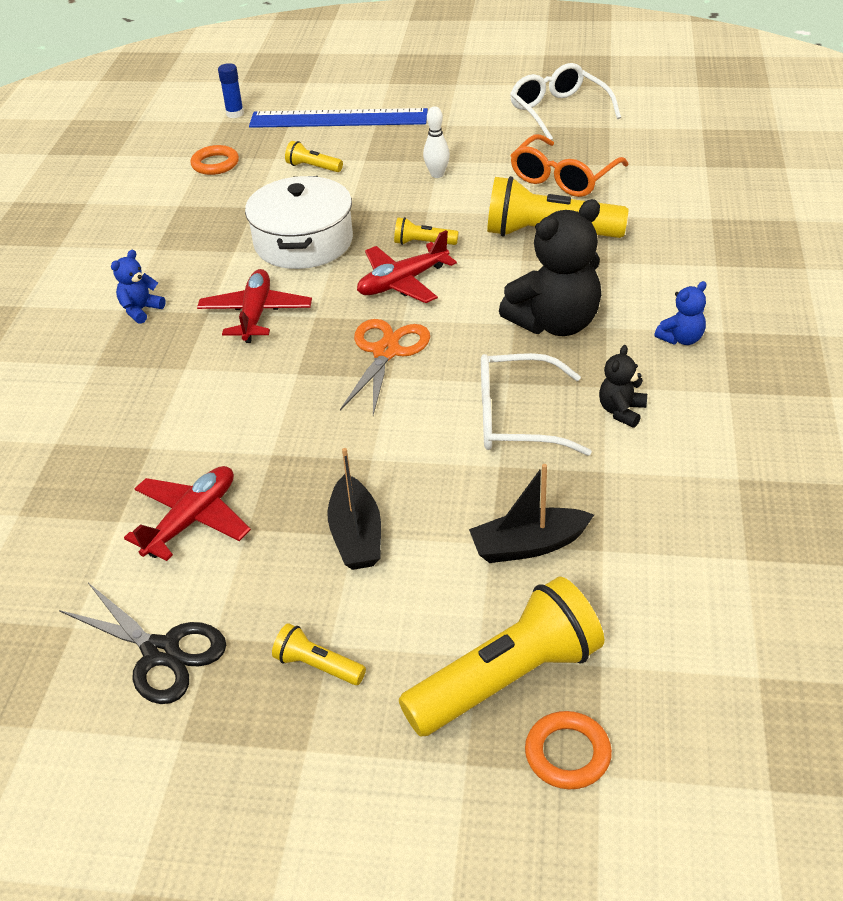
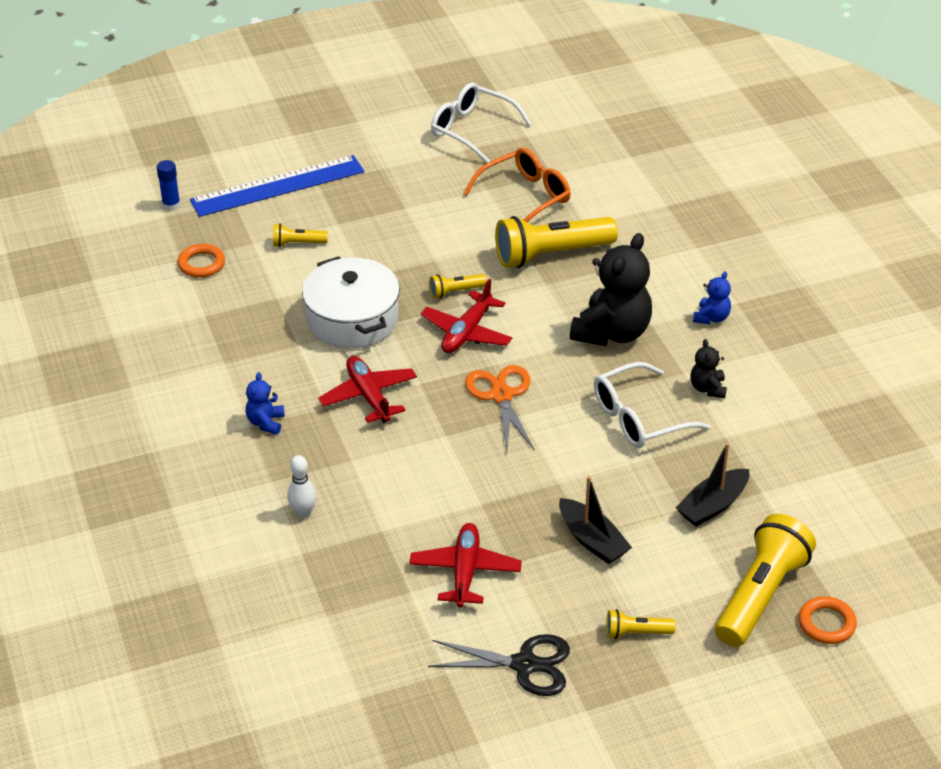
camera: 30 degrees left, 0 degrees up
(437, 174) = (415, 222): white bowling pin -> white bowling pin (303, 513)
(563, 178) = (524, 197): orange glasses -> orange glasses turned 135 degrees counterclockwise

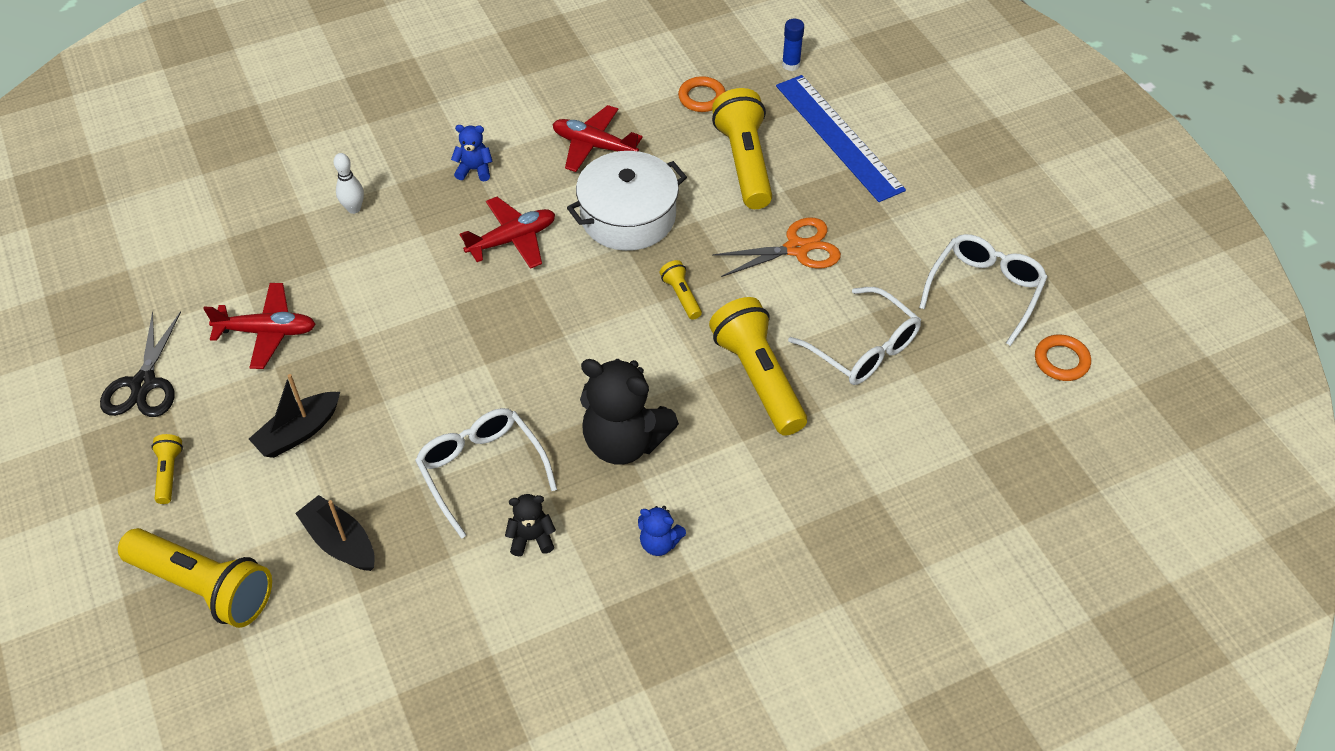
camera: 85 degrees right, 10 degrees up
(297, 243) = (744, 162): yellow flashlight -> yellow flashlight, size x2.17
(467, 332) = (614, 310): red plane -> red plane (594, 146)
(501, 395) = (515, 345): orange scissors -> orange scissors (797, 248)
(524, 197) = (862, 348): orange glasses -> white glasses
(826, 623) = (154, 651): orange ring -> orange ring (1061, 361)

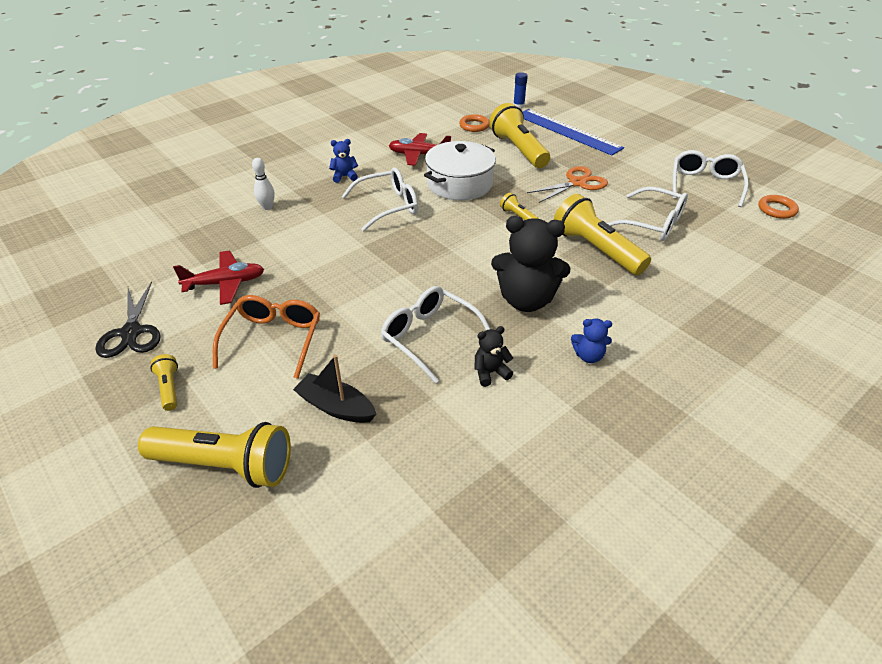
camera: 15 degrees left, 10 degrees down
(299, 432) = (273, 340): black boat -> orange glasses
(512, 240) = (387, 206): red plane -> white glasses

